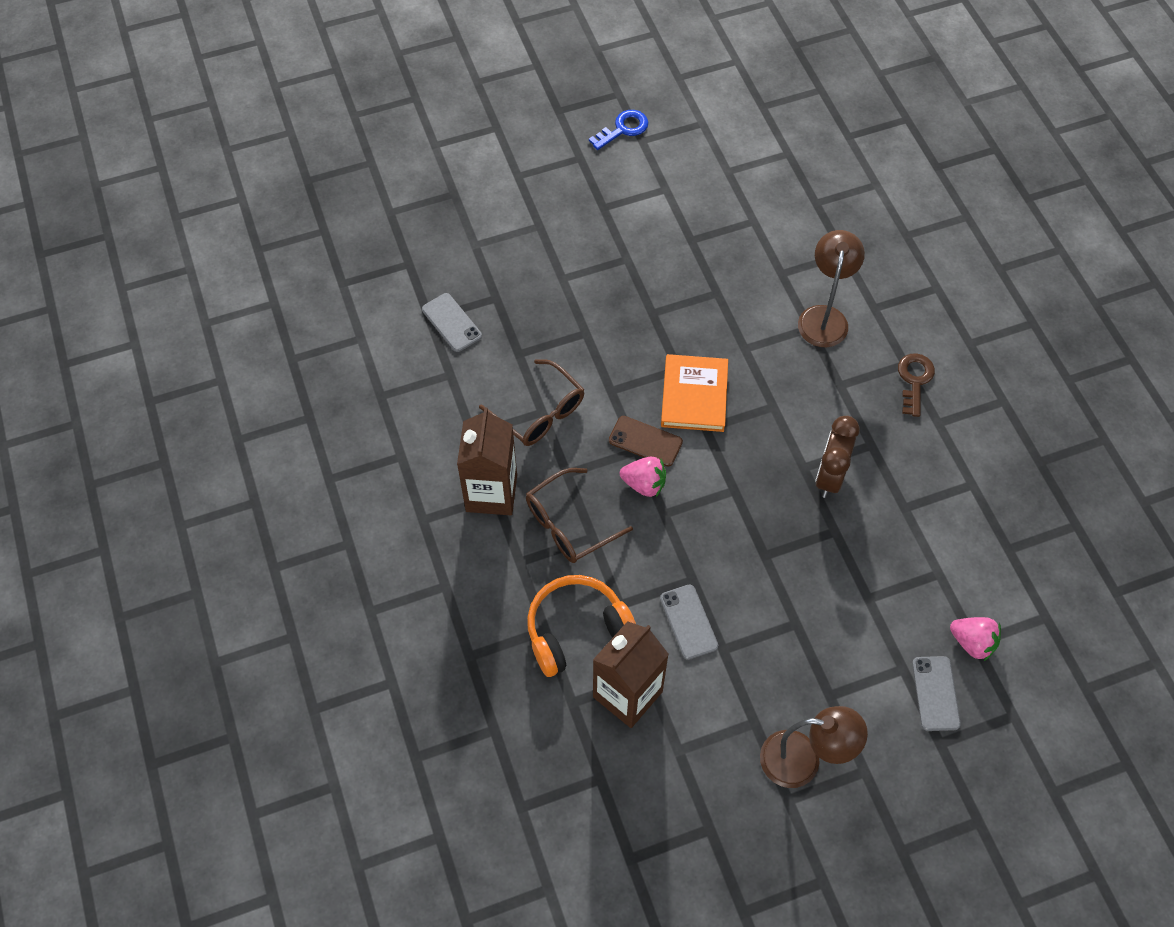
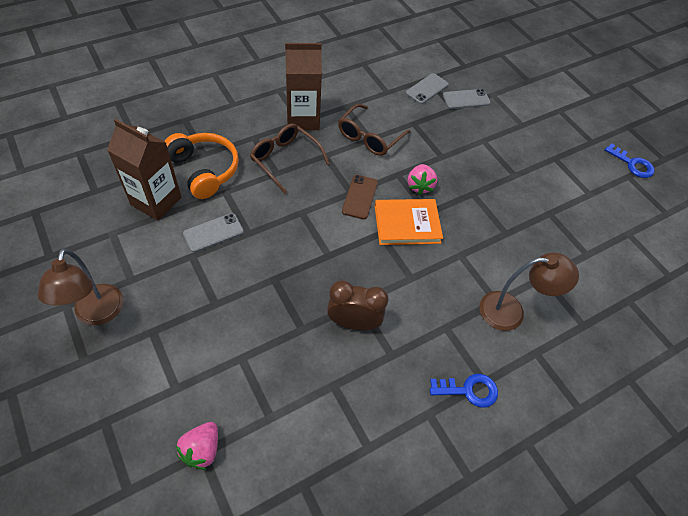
camera: 75 degrees right, 5 degrees down
(644, 484) = (324, 199): pink strawberry -> pink strawberry (419, 186)
(914, 380) = (469, 390): brown key -> blue key
(935, 693) = (151, 417): grey phone -> grey phone (466, 99)

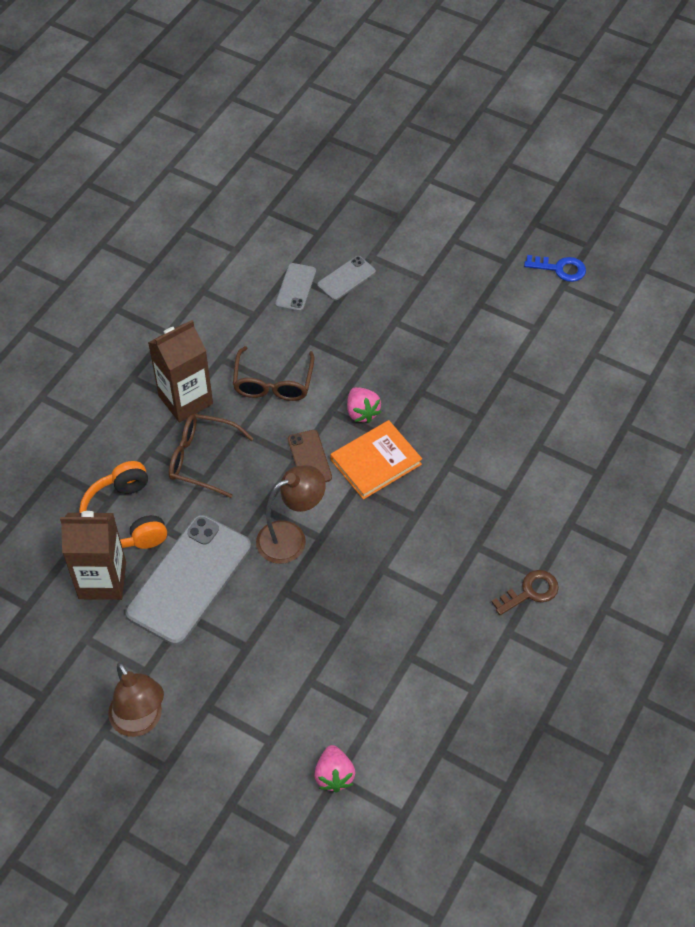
camera: 25 degrees left, 0 degrees up
(204, 170) = (125, 518): orange headphones -> orange headphones turned 135 degrees counterclockwise
(213, 233) = (189, 579): grey phone -> grey phone, size x2.07
(353, 322) = (389, 590): brown clock -> none
(469, 390) = (530, 592): blue key -> brown key
(511, 311) = (526, 497): brown lamp -> brown lamp (291, 537)

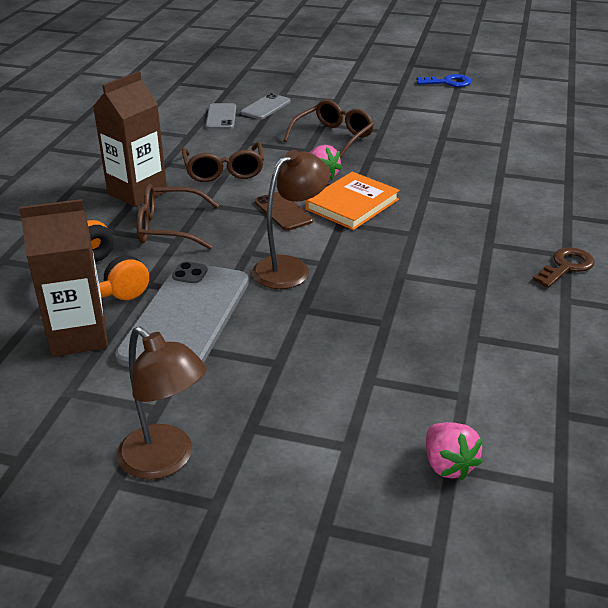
camera: 15 degrees left, 20 degrees down
(397, 348) = (333, 137): none -> brown glasses

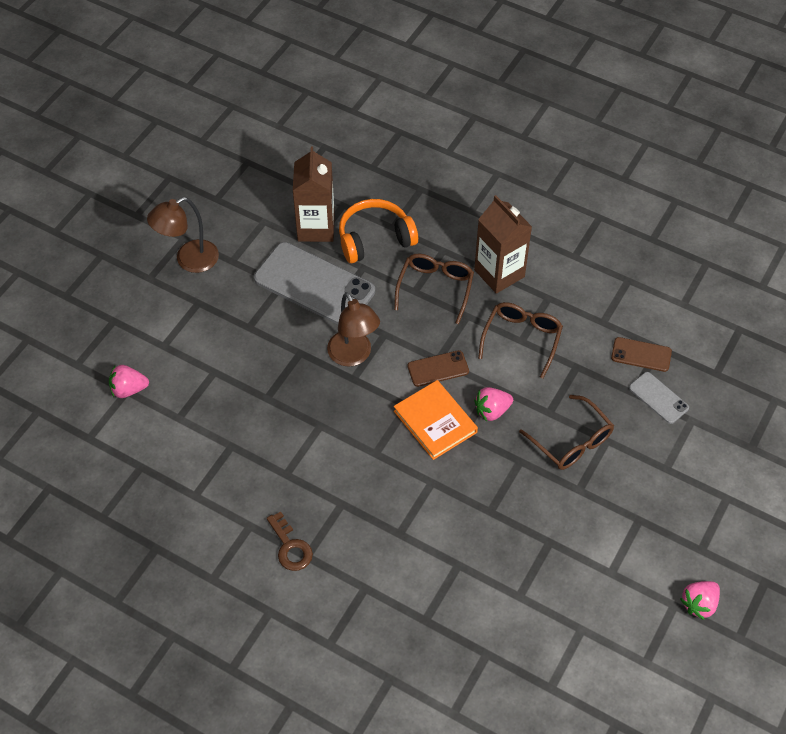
camera: 105 degrees right, 20 degrees up
(221, 117) = (641, 354): grey phone -> brown phone
(224, 171) = (522, 339): brown glasses -> brown glasses turned 105 degrees clockwise
(448, 82) = (699, 604): blue key -> pink strawberry

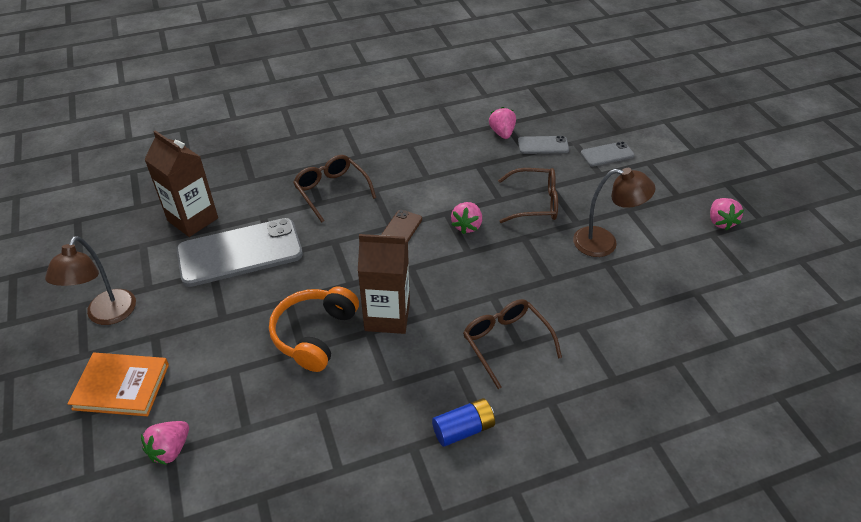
camera: 50 degrees left, 10 degrees down
(290, 547) = (463, 429): brown key -> blue battery
(353, 356) = (331, 270): brown lamp -> brown lamp (604, 243)
(375, 238) = (248, 195): orange headphones -> orange headphones (314, 334)
(435, 422) = (442, 261): orange book -> orange book (121, 386)
(499, 273) = (361, 154): brown carton -> brown carton (387, 316)
(522, 339) = (426, 176): brown glasses -> brown glasses (505, 342)
(641, 354) = (502, 133): brown phone -> pink strawberry
(701, 457) = (607, 154): none -> grey phone

